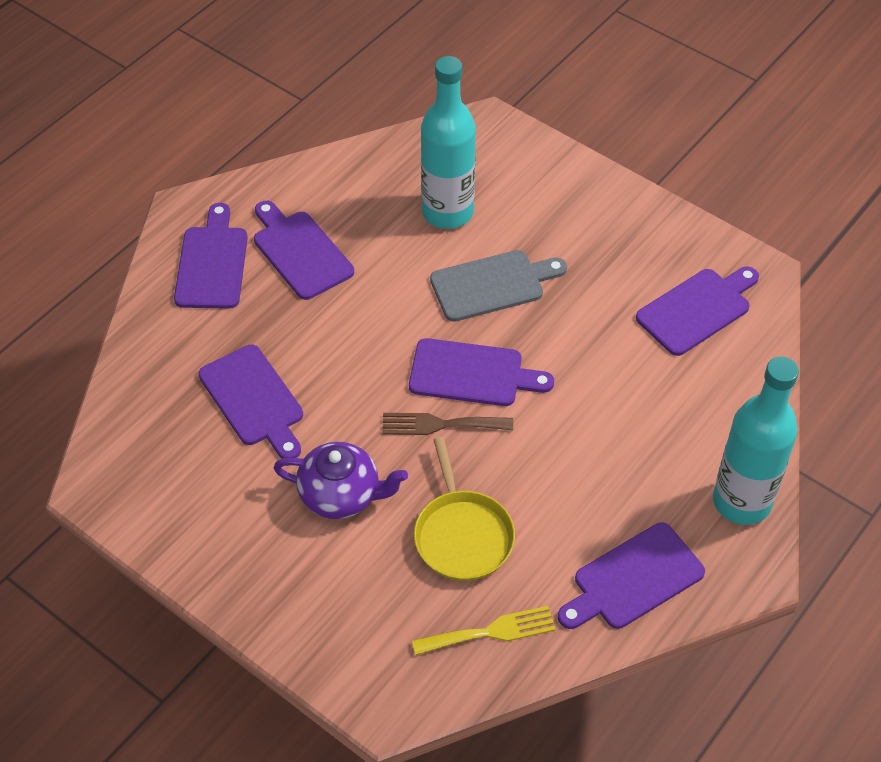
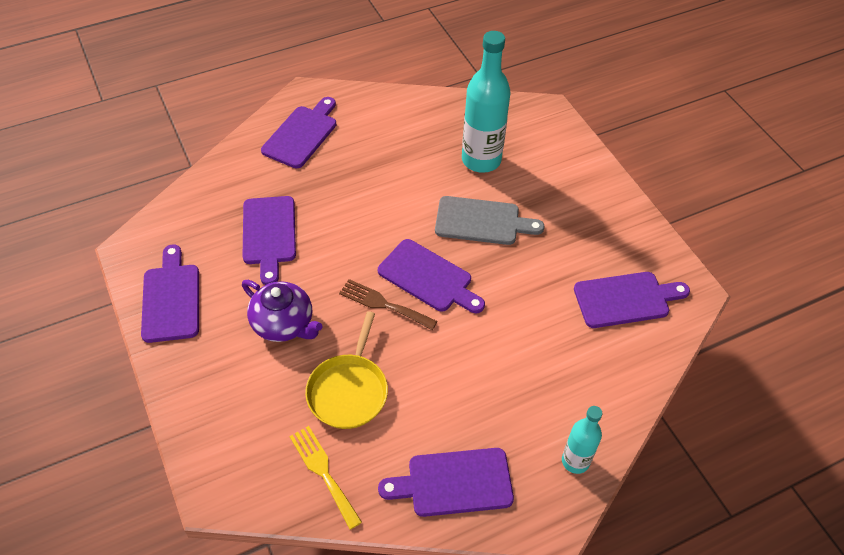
camera: 25 degrees right, 0 degrees up
(300, 252) = (363, 149): purple cutting board -> purple cutting board (171, 299)
(490, 632) = (323, 472): yellow fork -> yellow fork turned 135 degrees counterclockwise
(741, 502) = (575, 461): turquoise bottle -> turquoise bottle, size x0.56

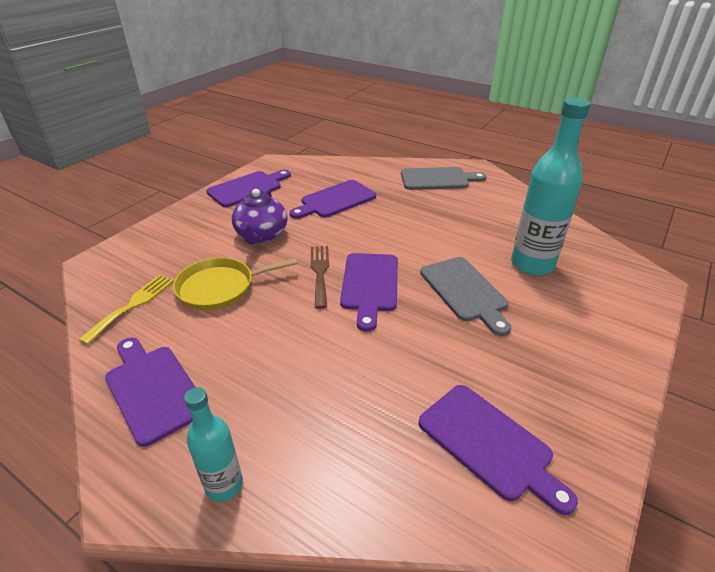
camera: 60 degrees right, 15 degrees down
(302, 134) = (437, 179): purple cutting board -> grey cutting board

